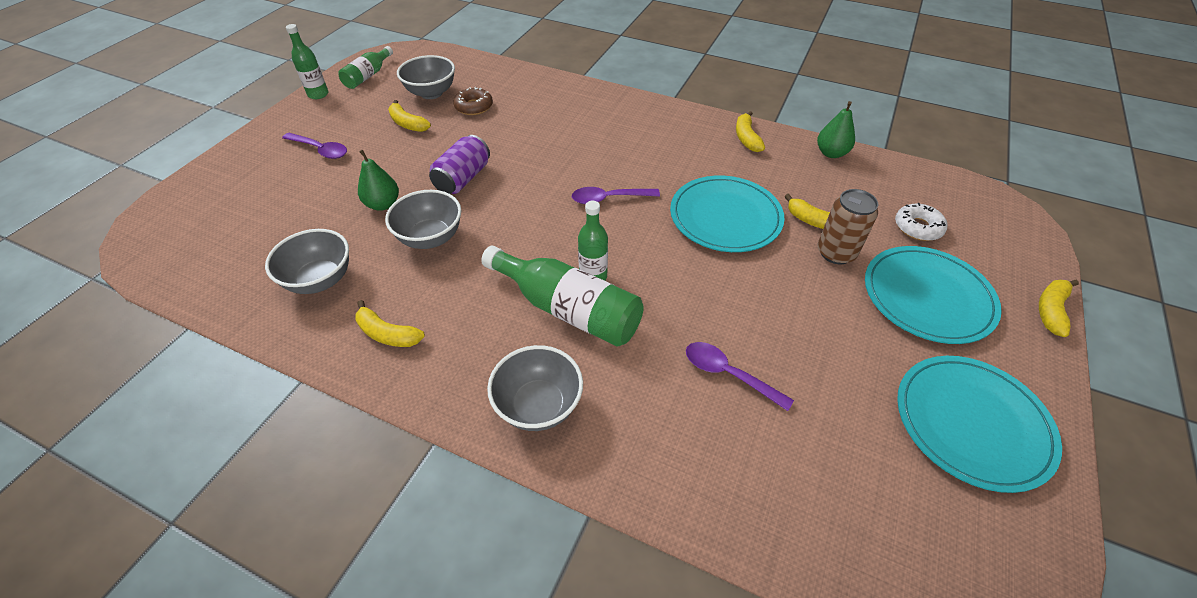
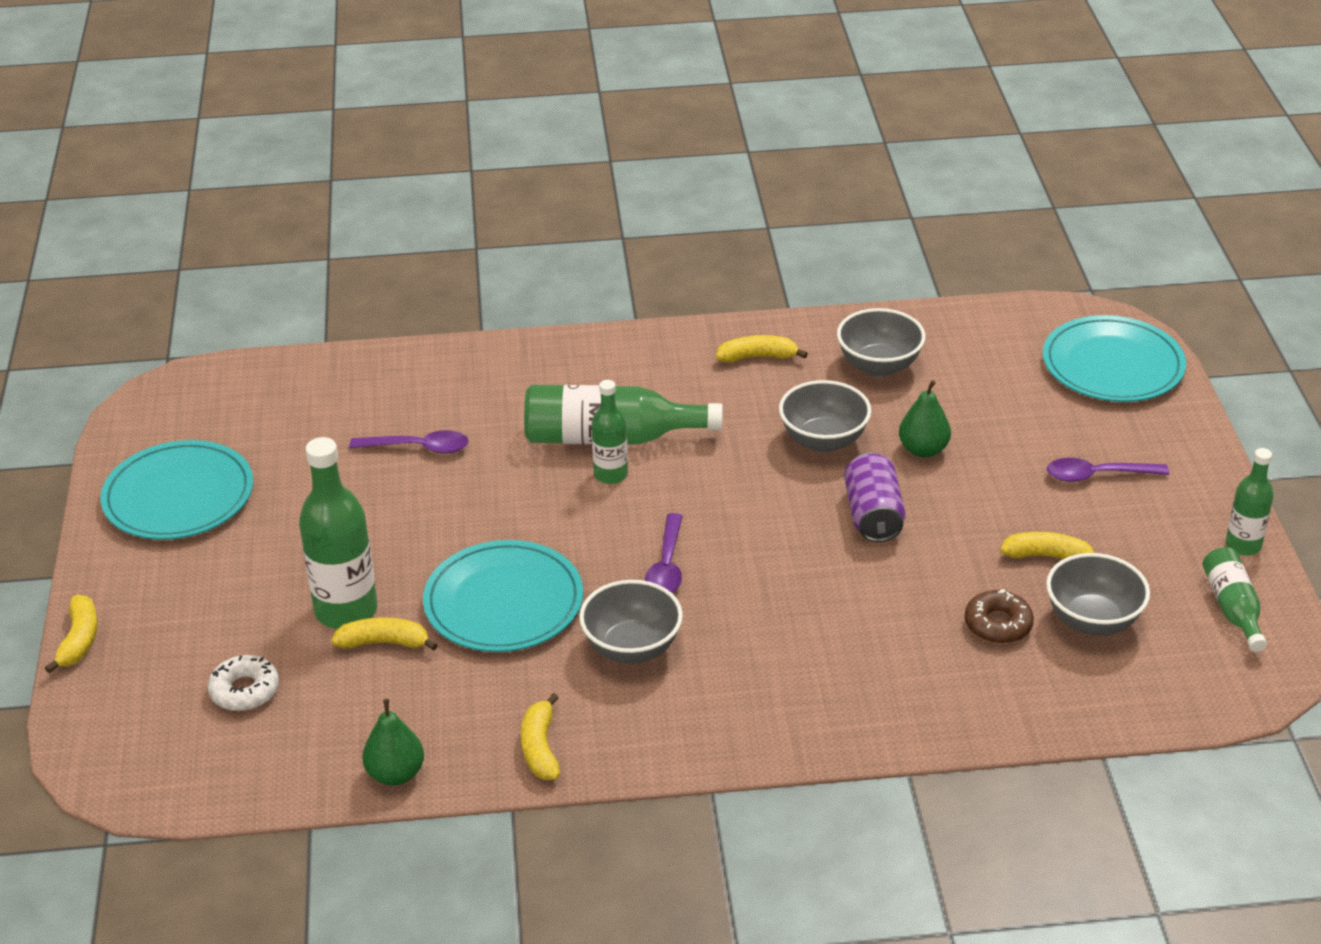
camera: 150 degrees right, 10 degrees down
(538, 405) = (572, 366): grey bowl -> grey bowl (632, 648)
(609, 199) = (667, 566): purple spoon -> purple spoon turned 135 degrees clockwise
(746, 138) = (540, 748): yellow banana -> yellow banana turned 150 degrees counterclockwise
(836, 253) = (346, 611): brown can -> green bottle
(927, 297) = (226, 599): turquoise plate -> turquoise plate (1112, 365)

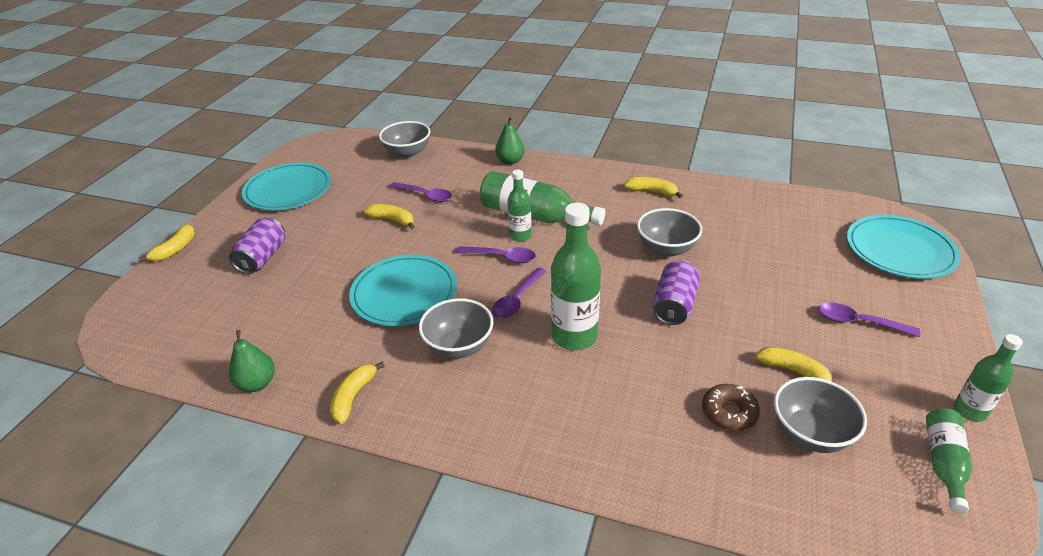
camera: 25 degrees right, 0 degrees up
(240, 612) = (262, 258): none -> purple can
(244, 690) = (225, 302): white donut -> none
(346, 611) = (315, 273): green bottle -> green bottle (574, 336)
(384, 642) = (320, 298): yellow banana -> yellow banana (393, 220)
(605, 513) = (501, 257): none -> purple spoon
(879, 366) = (728, 214): grey bowl -> grey bowl (408, 153)
(923, 450) = (732, 271): green pear -> green pear (510, 161)

